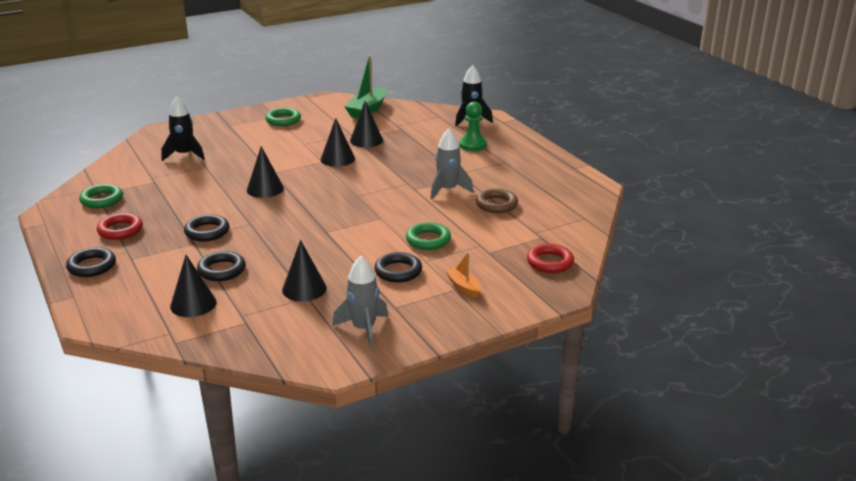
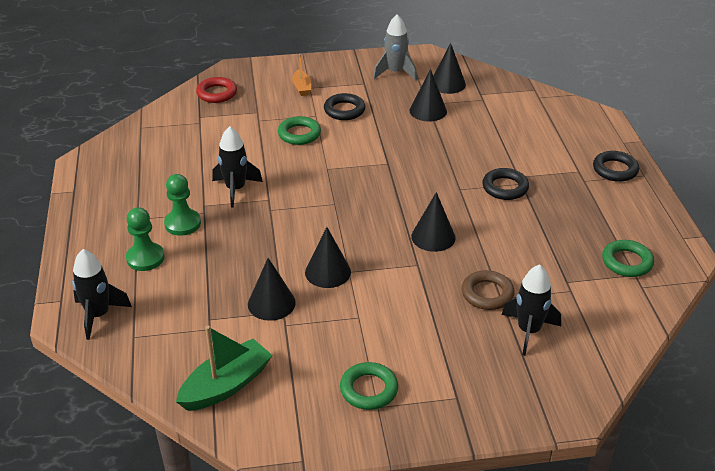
camera: 160 degrees left, 10 degrees up
(120, 230) = (595, 209): red ring -> none
(193, 304) = (520, 116): black cone -> black cone (447, 84)
(221, 270) = (494, 141): black ring -> none
(448, 190) = (235, 189): grey rocket -> black rocket
(467, 165) = (182, 224): none -> green pawn
(496, 204) = (204, 160): brown ring -> brown ring (487, 294)

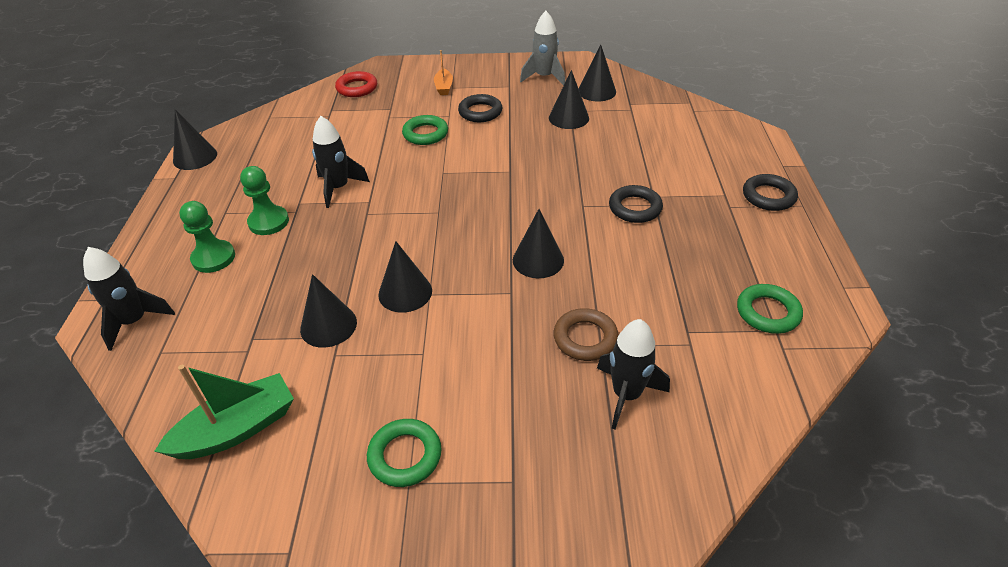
camera: 10 degrees right, 5 degrees up
(84, 170) = (195, 157): none -> black cone

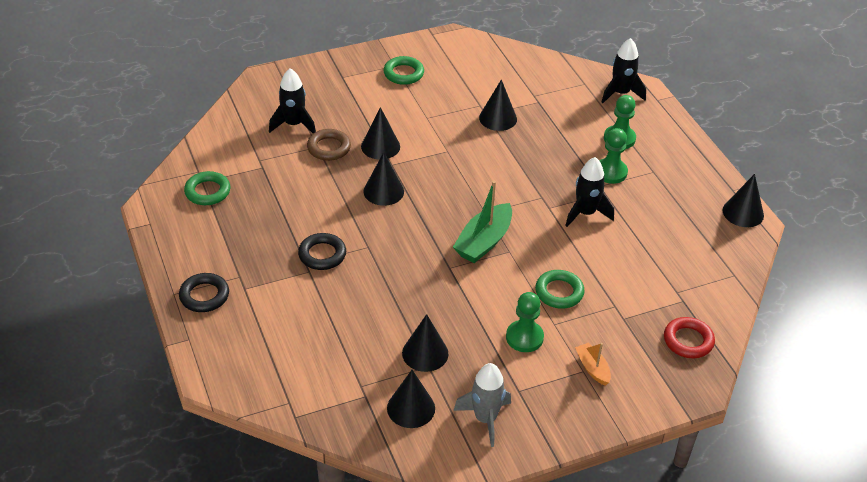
camera: 155 degrees right, 0 degrees up
(237, 429) = (501, 64): green boat -> green boat (484, 242)
(405, 292) = (464, 148): black cone -> black cone (380, 146)
(480, 112) = (524, 337): black ring -> green pawn

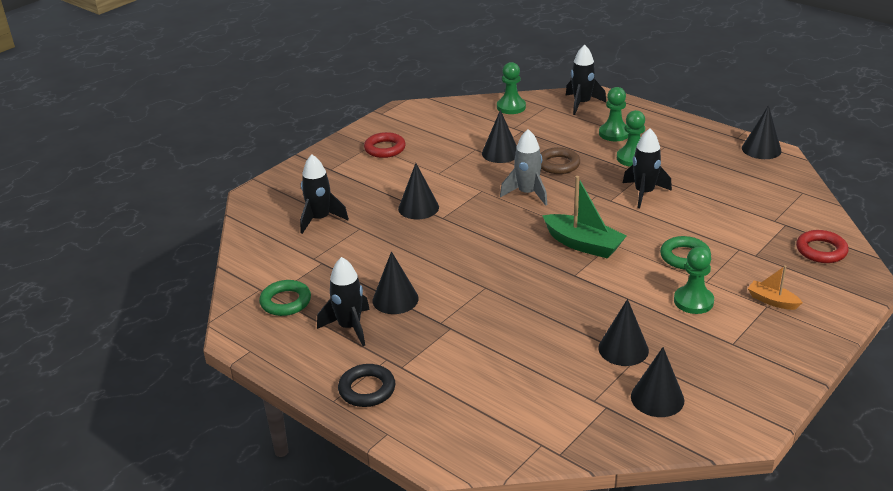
camera: 25 degrees left, 10 degrees down
(235, 236) = (349, 327): none -> black rocket
(322, 255) = (449, 310): black ring -> none
(329, 148) = (371, 225): brown ring -> brown ring (558, 164)
(383, 191) = (456, 240): black cone -> black cone (395, 299)
(403, 73) = (385, 149): green ring -> red ring
(484, 242) = (583, 244): green boat -> green boat turned 60 degrees counterclockwise
(485, 419) = (729, 378): grey rocket -> grey rocket (527, 193)
(552, 71) = (511, 107): none -> green pawn

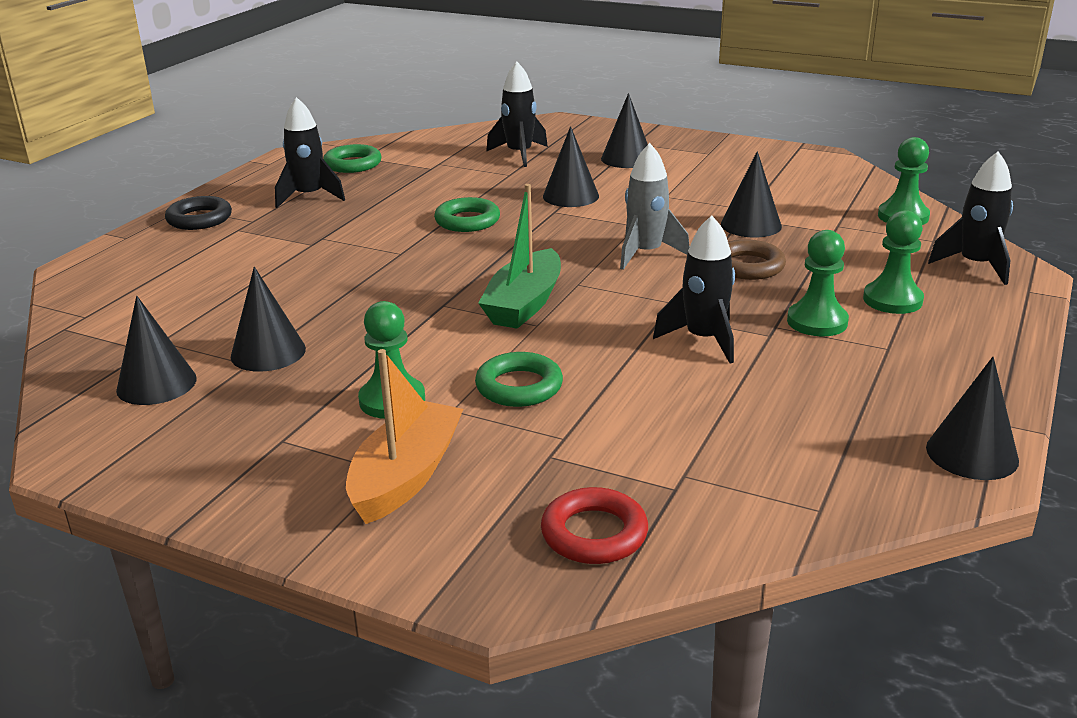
camera: 75 degrees right, 5 degrees down
(385, 149) = (706, 161): red ring -> none
(395, 299) = (365, 210): black cone -> black cone (627, 158)
(441, 254) = (467, 221): none -> green ring
(772, 301) = (406, 476): orange boat -> orange boat, size x1.80

